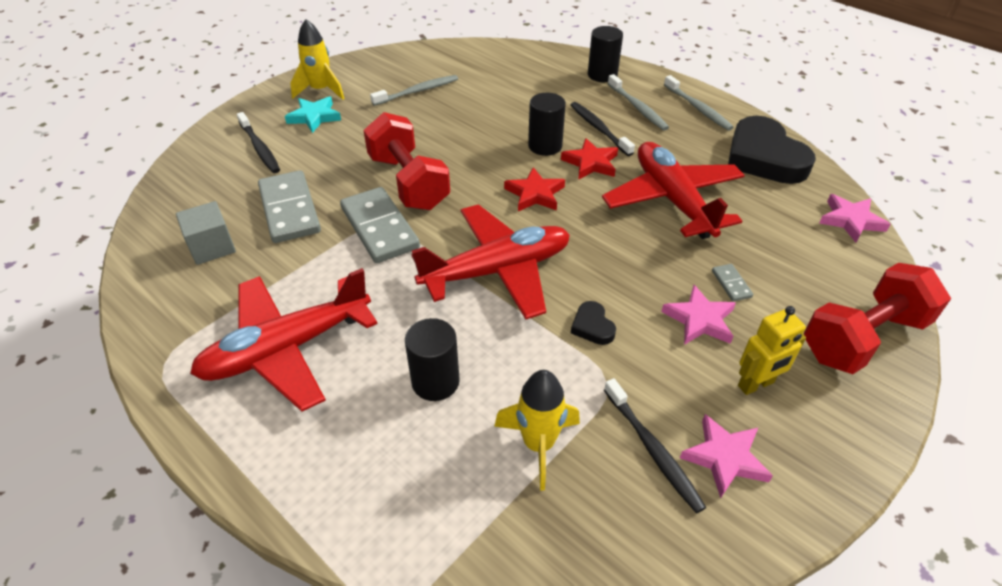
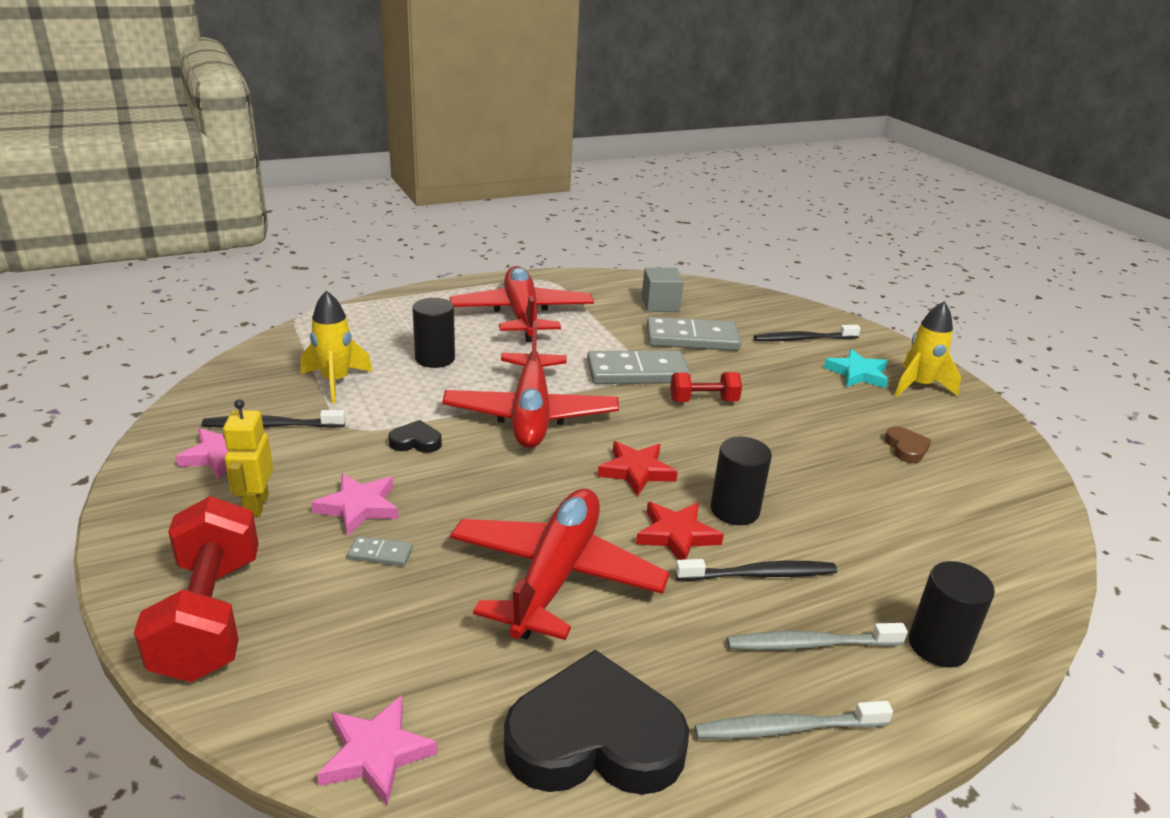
camera: 110 degrees right, 15 degrees down
(408, 182) = (703, 401): red dumbbell -> red dumbbell, size x0.54
(418, 91) = (906, 448): grey toothbrush -> brown heart
(672, 200) = (555, 575): red plane -> red plane turned 75 degrees counterclockwise

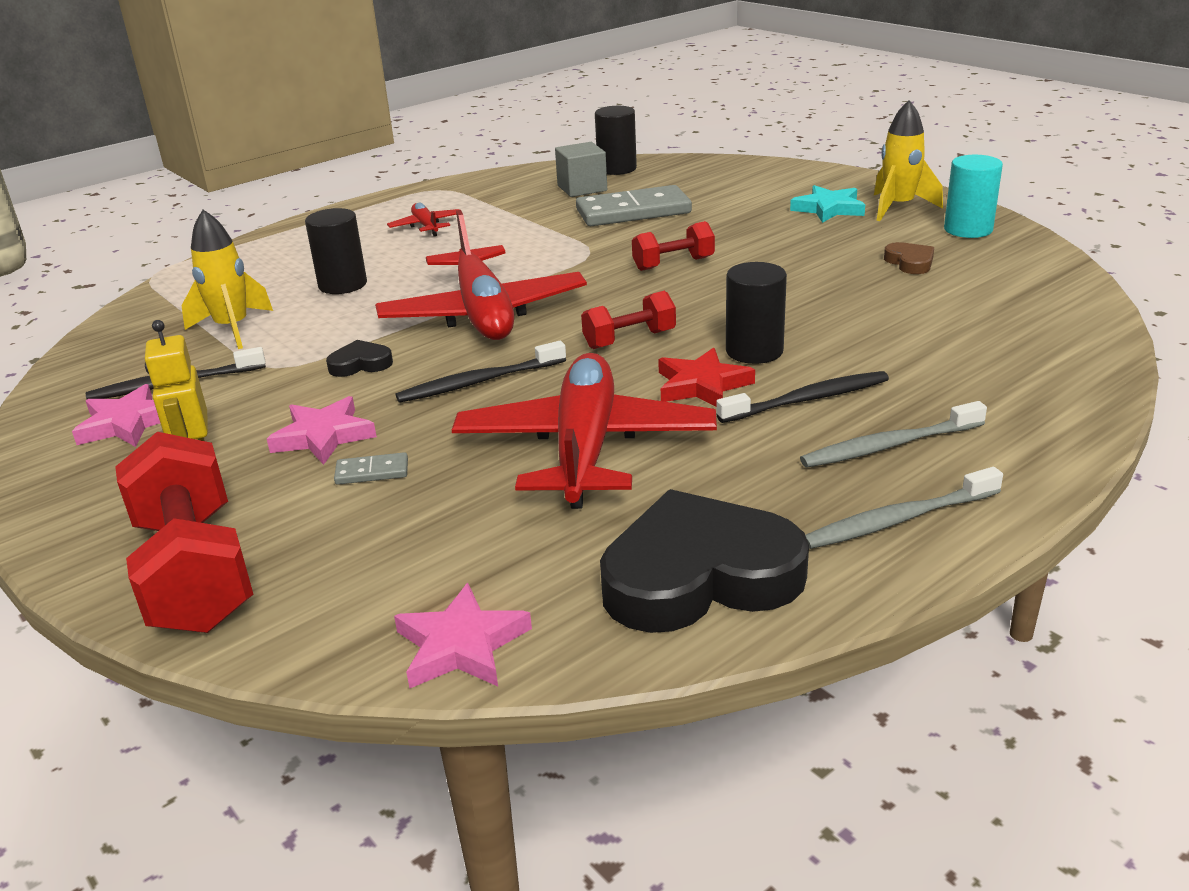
camera: 10 degrees left, 0 degrees up
(522, 315) = (426, 226): red plane -> red plane, size x0.44
(636, 471) = (629, 339): red star -> red dumbbell
(637, 372) = (587, 253): grey domino -> none
(803, 339) = (756, 190): black toothbrush -> black toothbrush (479, 382)
(938, 645) = (1019, 418): black cylinder -> black cylinder (617, 169)
(971, 424) = (968, 229): none -> turquoise cylinder

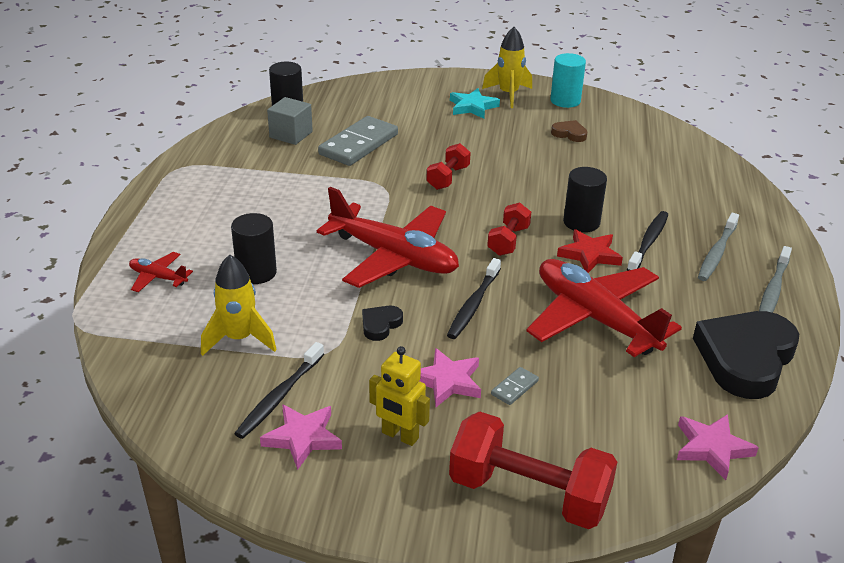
camera: 45 degrees left, 5 degrees up
(426, 226) = (231, 203): red plane -> red plane (158, 277)

